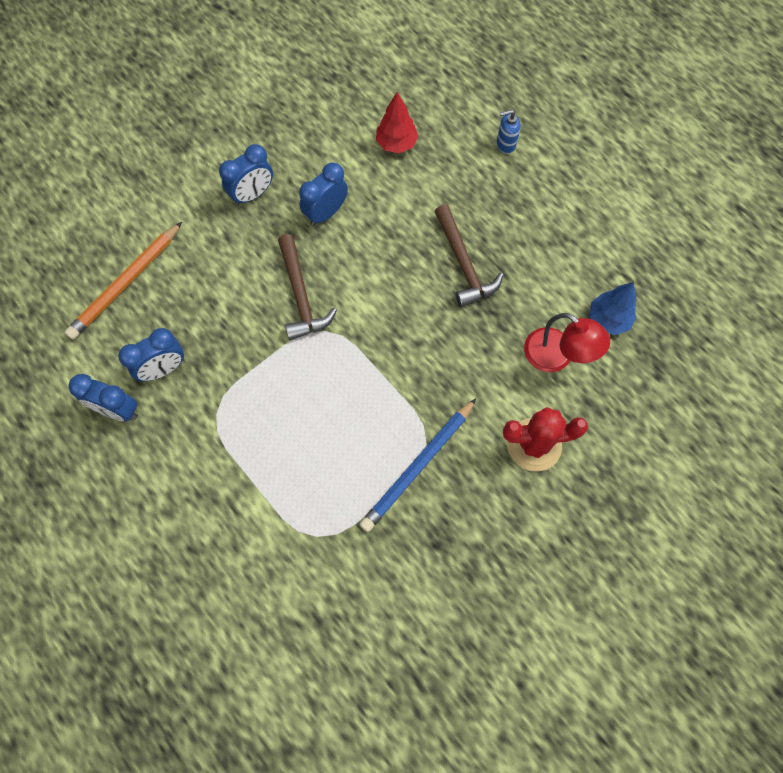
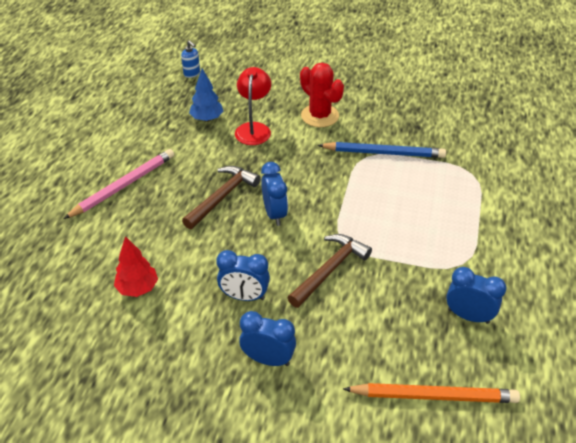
camera: 125 degrees left, 25 degrees down
(117, 410) = (526, 322): blue clock -> blue clock (274, 214)
(505, 144) = (92, 222): blue soap dispenser -> blue soap dispenser (192, 73)
(542, 190) = (124, 185): none -> pink pencil

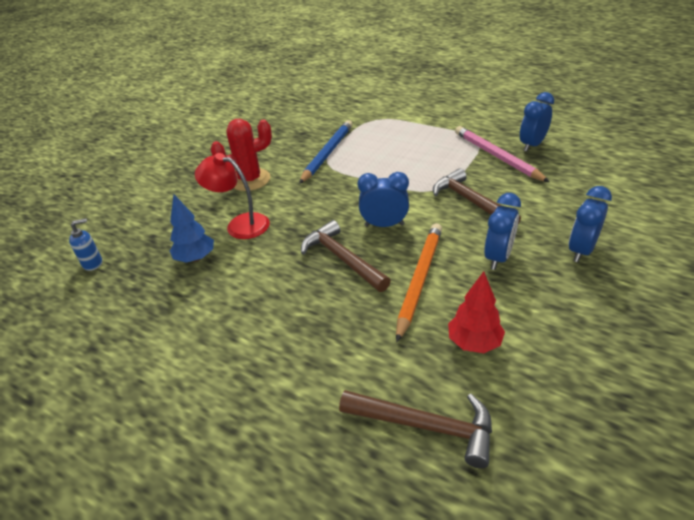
camera: 70 degrees left, 5 degrees down
(62, 270) = (425, 426): none -> brown hammer
(124, 185) = (279, 346): pink pencil -> pink pencil (496, 156)
(434, 396) = (612, 171): orange pencil -> orange pencil (419, 279)

